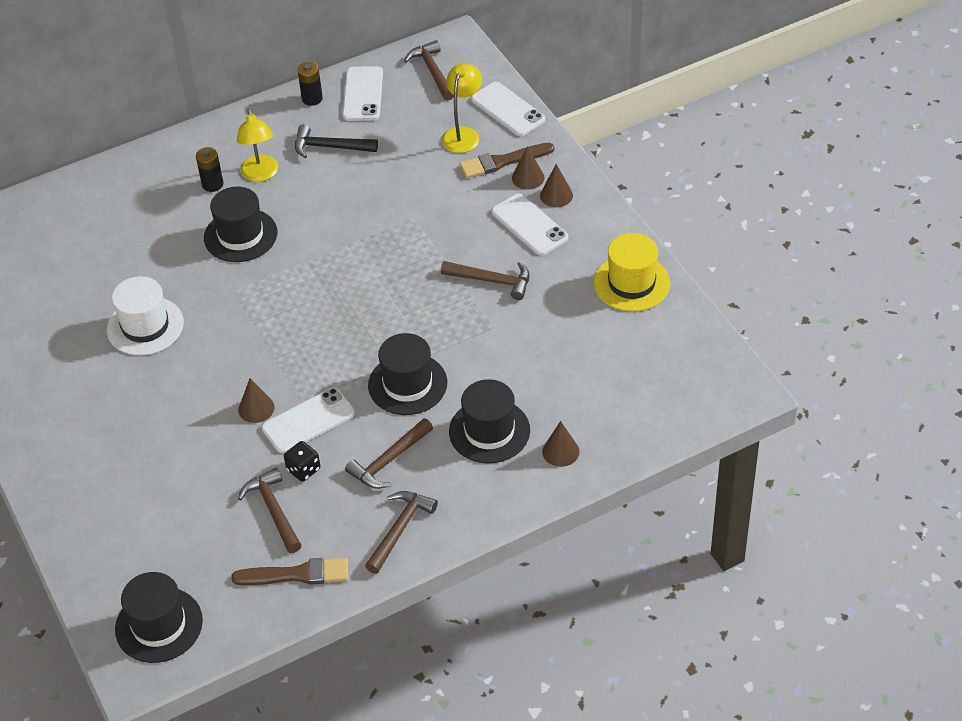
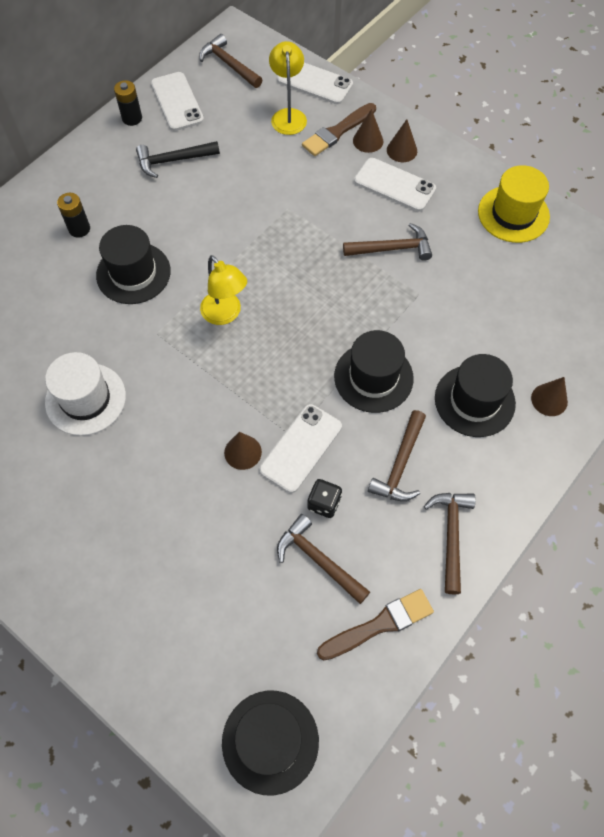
camera: 25 degrees left, 15 degrees up
(260, 174) = (121, 206): yellow lamp -> yellow lamp (225, 314)

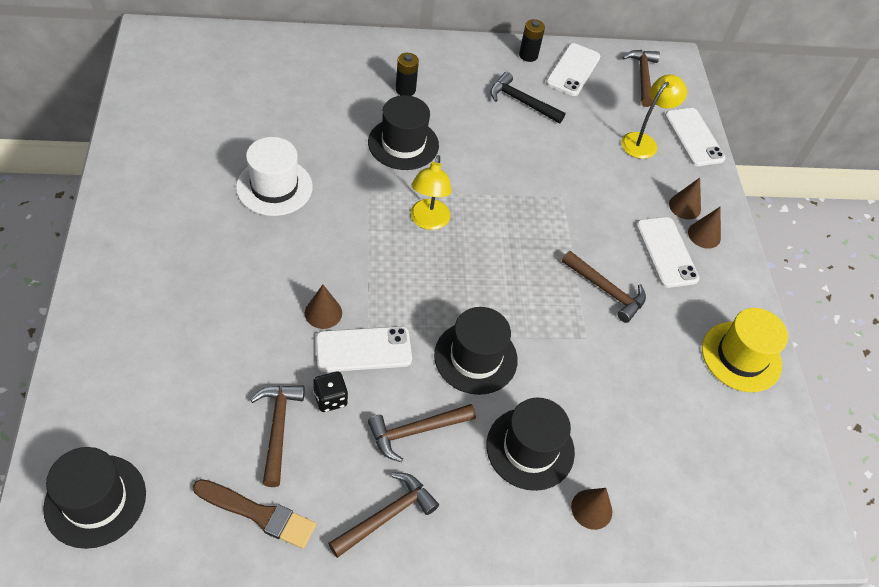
camera: 40 degrees right, 10 degrees down
(337, 131) = (668, 181): brown brush -> none

